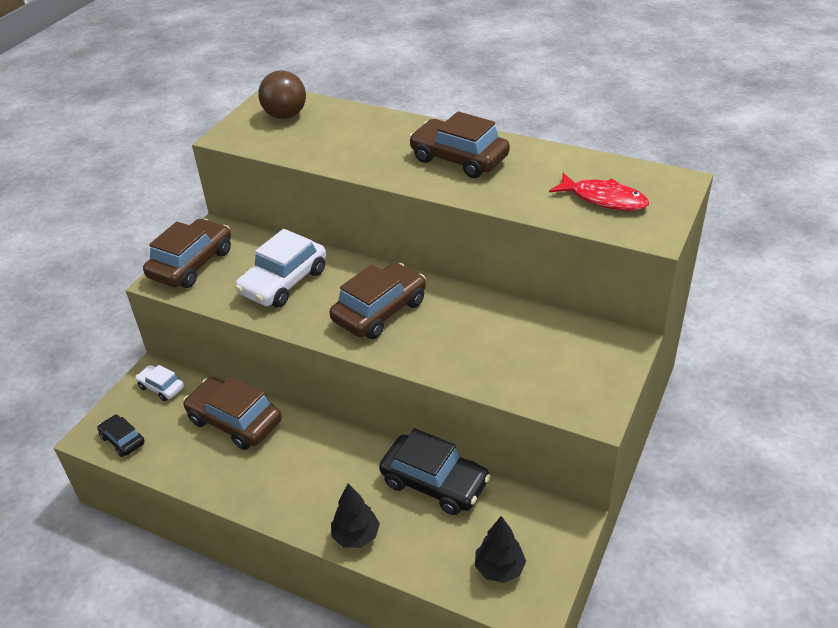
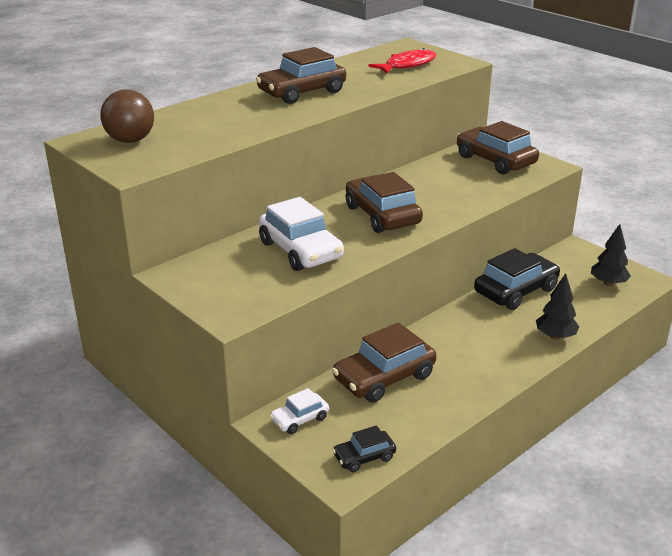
camera: 70 degrees left, 10 degrees down
(191, 264) = (219, 295): brown car -> brown car (495, 160)

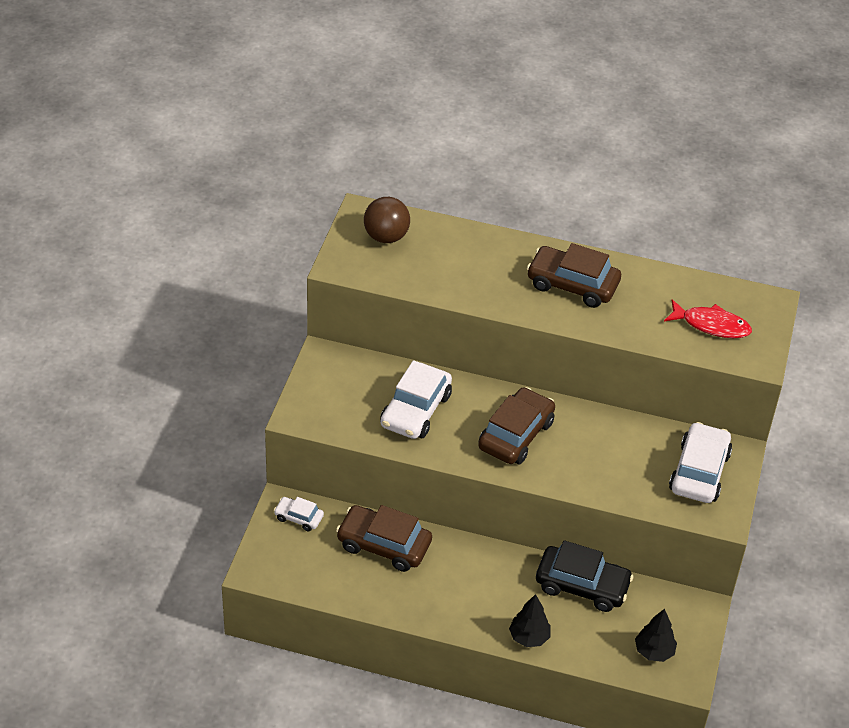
camera: 55 degrees right, 15 degrees up
(364, 457) = (285, 572): black car -> none
(495, 160) = (699, 472): brown car -> white car

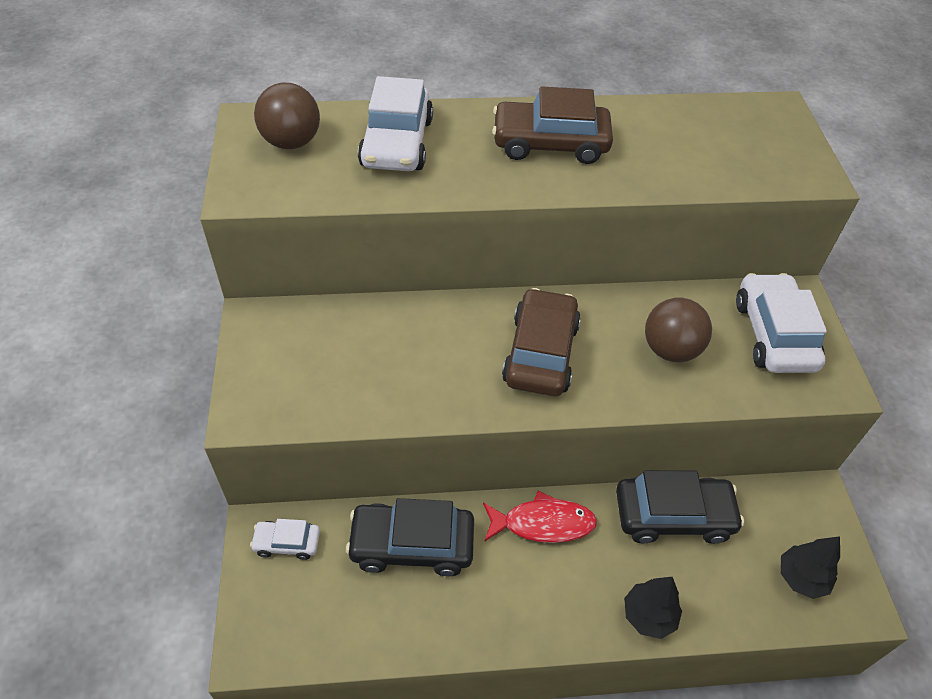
camera: 20 degrees left, 5 degrees up
(384, 545) = (412, 545): brown car -> black car
(415, 410) = (402, 358): white car -> white car (397, 143)
(613, 460) = (670, 349): none -> brown ball
(711, 325) = (735, 150): red fish -> red fish (543, 523)

